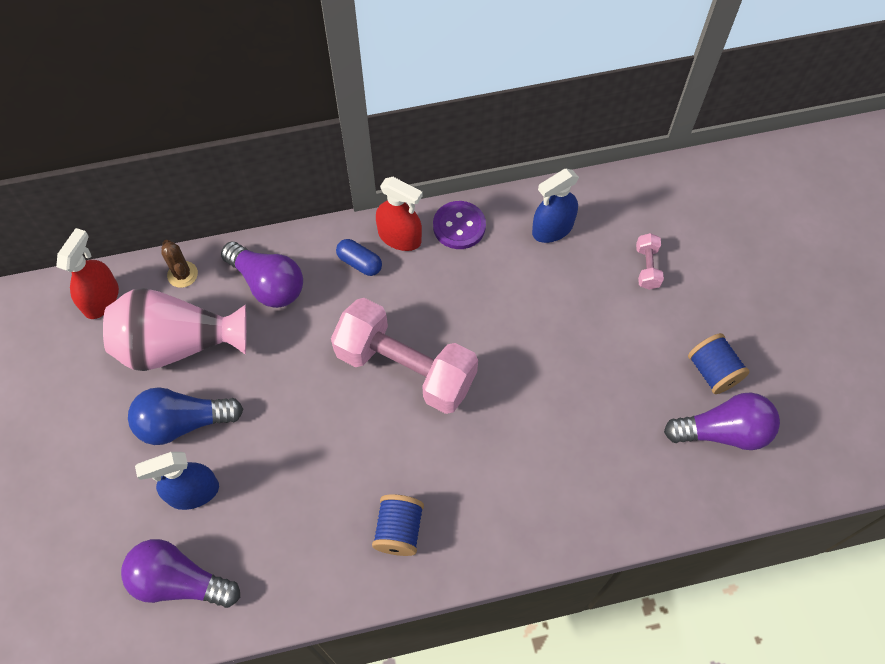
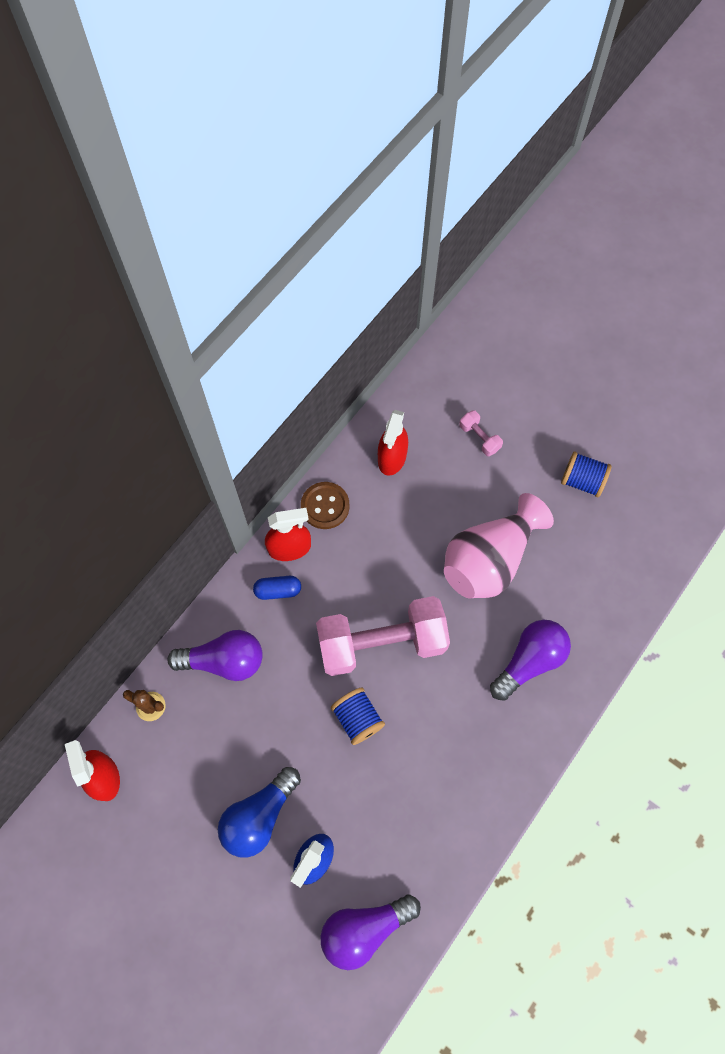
camera: 40 degrees left, 5 degrees up
(177, 344) = (199, 762): pink vase -> pink vase (489, 560)
(399, 530) = (479, 761): blue spool -> blue spool (357, 719)
(459, 226) = (325, 506): purple button -> brown button
(552, 229) = (392, 458): blue spray bottle -> red spray bottle
(723, 432) = (622, 518): purple light bulb -> purple light bulb (529, 661)

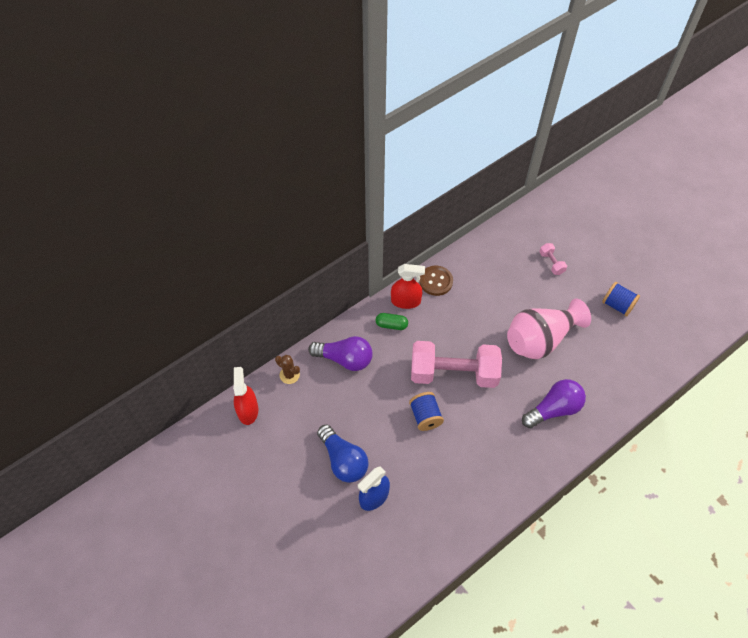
camera: 15 degrees right, 10 degrees down
(259, 816) = (343, 460): blue light bulb -> blue light bulb turned 90 degrees counterclockwise
(278, 590) = (391, 325): blue capsule -> green capsule
(364, 929) = (397, 550): purple light bulb -> none
(392, 458) = (488, 262): red spray bottle -> none

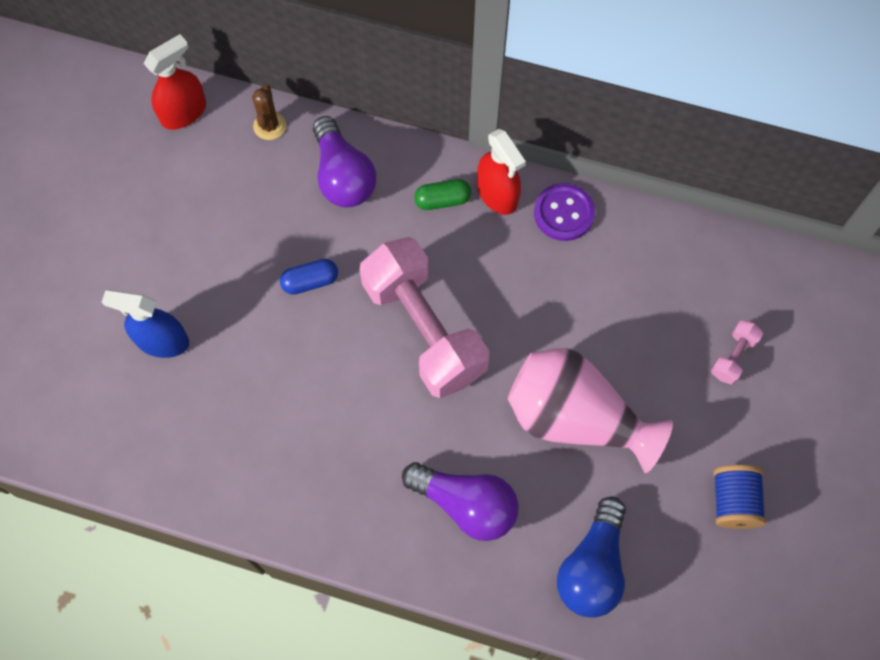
camera: 55 degrees right, 10 degrees up
(343, 460) = (190, 270): blue light bulb -> blue light bulb (592, 567)
(391, 325) = (442, 200): green capsule -> green capsule turned 75 degrees counterclockwise
(391, 407) = (310, 281): none -> blue capsule
(425, 416) = (327, 333): blue spool -> none
(436, 281) = (564, 213): brown button -> purple button

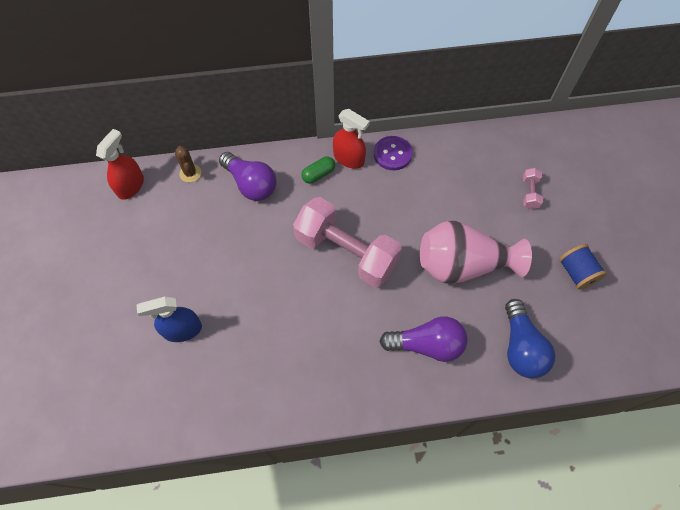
camera: 25 degrees left, 5 degrees down
(310, 281) = (261, 253): blue capsule -> none

